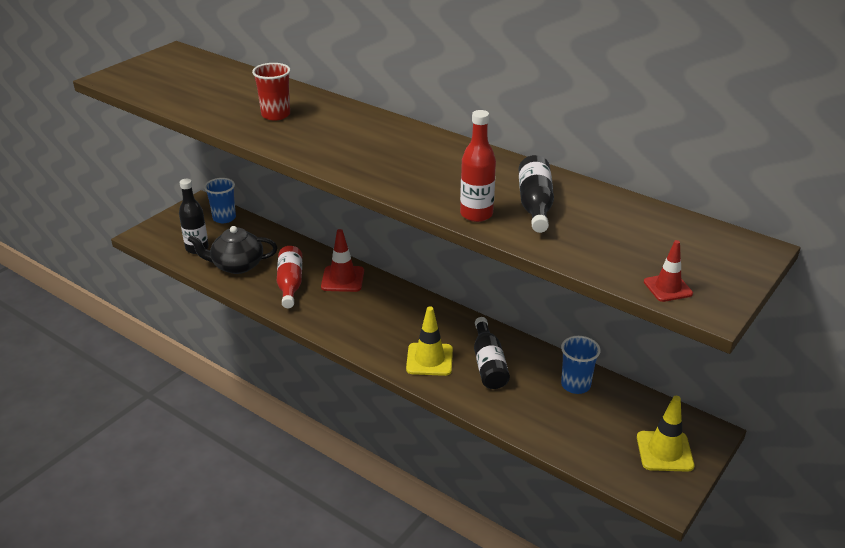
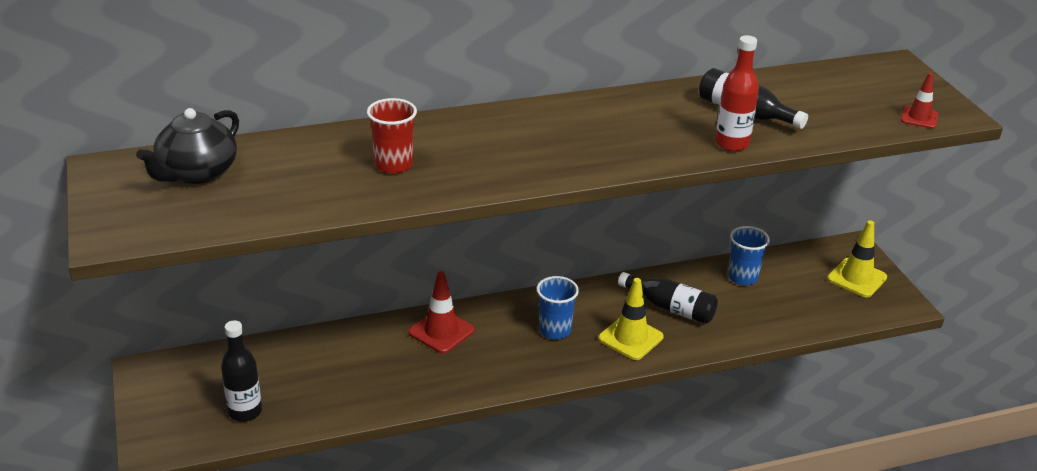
camera: 55 degrees left, 0 degrees up
(224, 218) = (207, 364): blue cup -> blue cup (555, 330)
(237, 265) = (322, 395): black teapot -> black teapot (196, 173)
(290, 284) = (407, 371): red bottle -> none

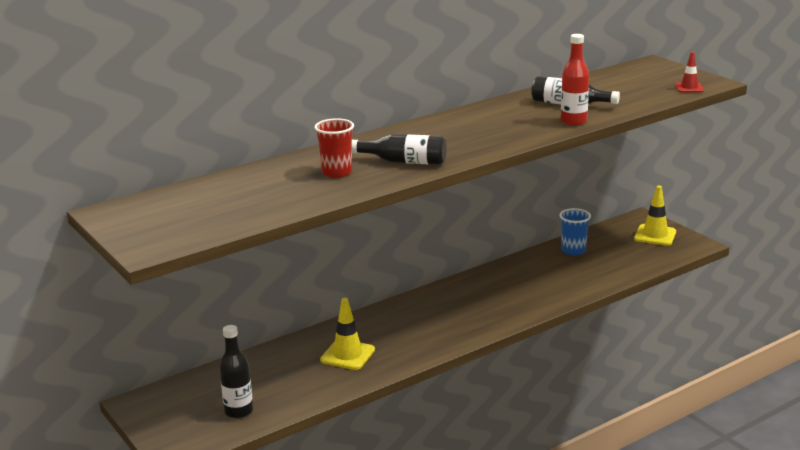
camera: 15 degrees left, 10 degrees down
(196, 173) = (185, 202): black teapot -> none
(441, 331) = (365, 328): red traffic cone -> none
(555, 330) = (454, 310): blue cup -> none
(630, 338) = (514, 303): yellow traffic cone -> yellow traffic cone (347, 355)
(670, 308) = (532, 279): black bottle -> black bottle (404, 161)

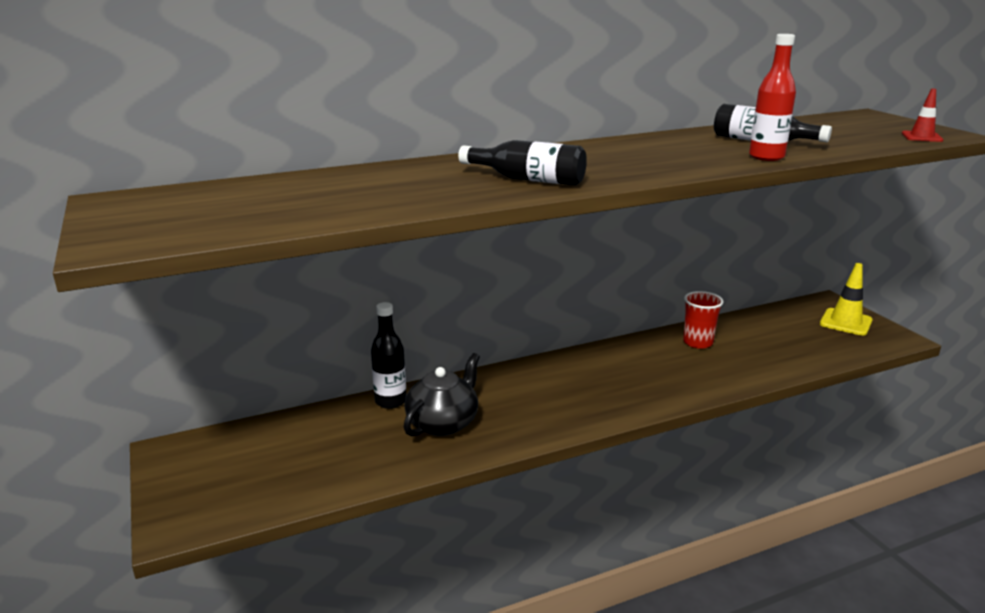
camera: 10 degrees right, 0 degrees up
(239, 411) = (280, 481): black bottle -> black bottle (390, 401)
(336, 172) = (434, 183): red cup -> red cup (697, 342)
(347, 355) = (443, 423): yellow traffic cone -> black teapot
(573, 250) = (745, 329): blue cup -> none

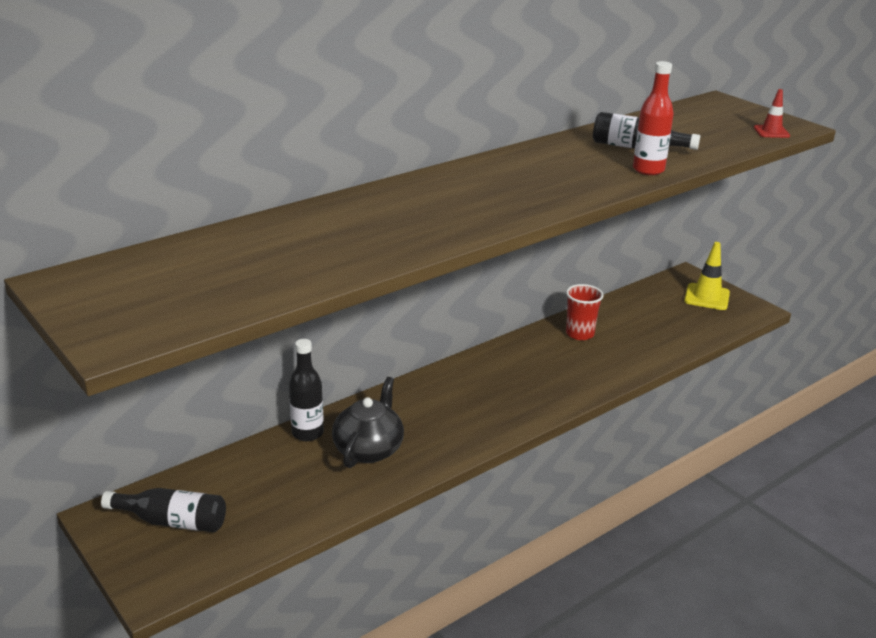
camera: 15 degrees left, 5 degrees up
(528, 179) = (450, 218): black bottle -> black bottle (172, 521)

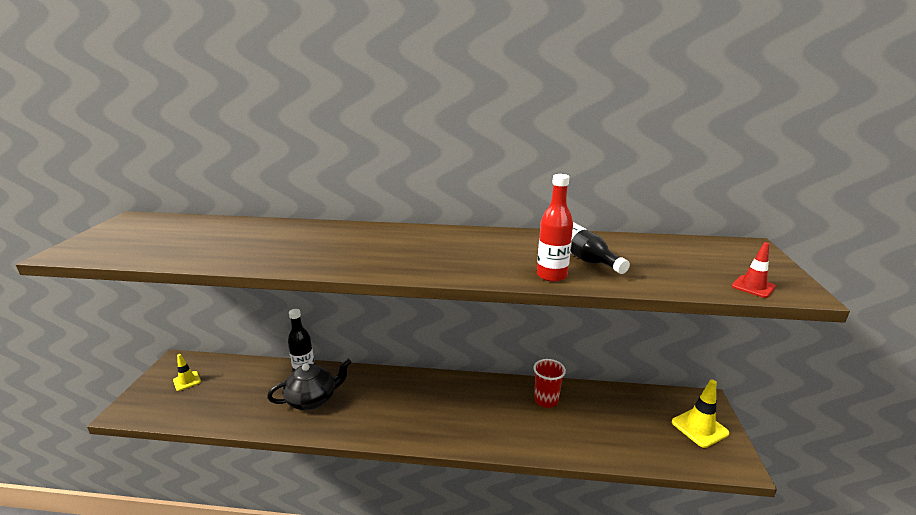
camera: 45 degrees right, 5 degrees down
(172, 521) = (187, 381): black bottle -> yellow traffic cone

